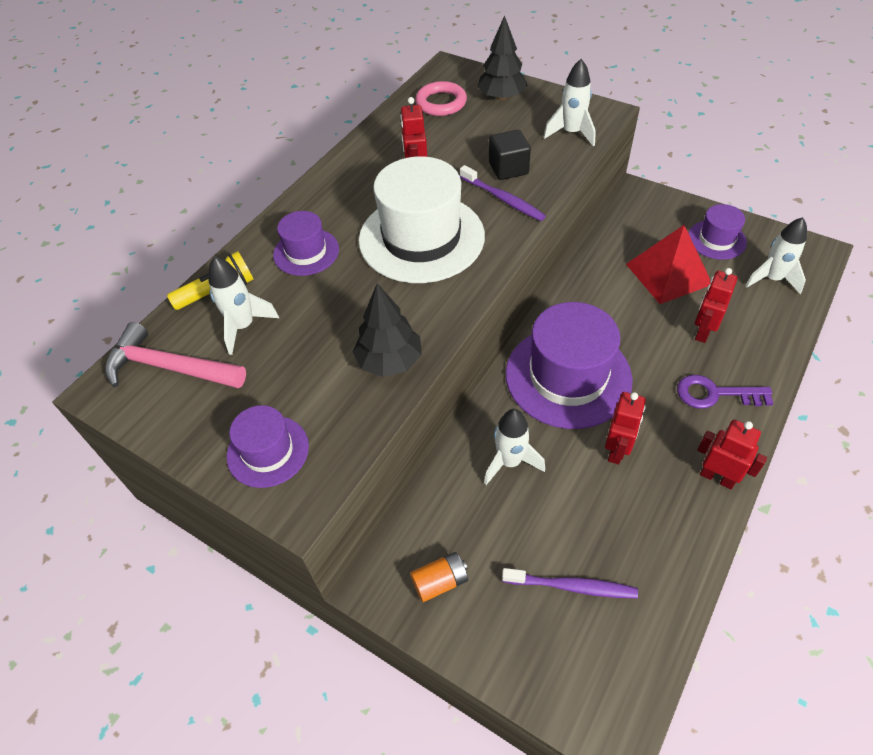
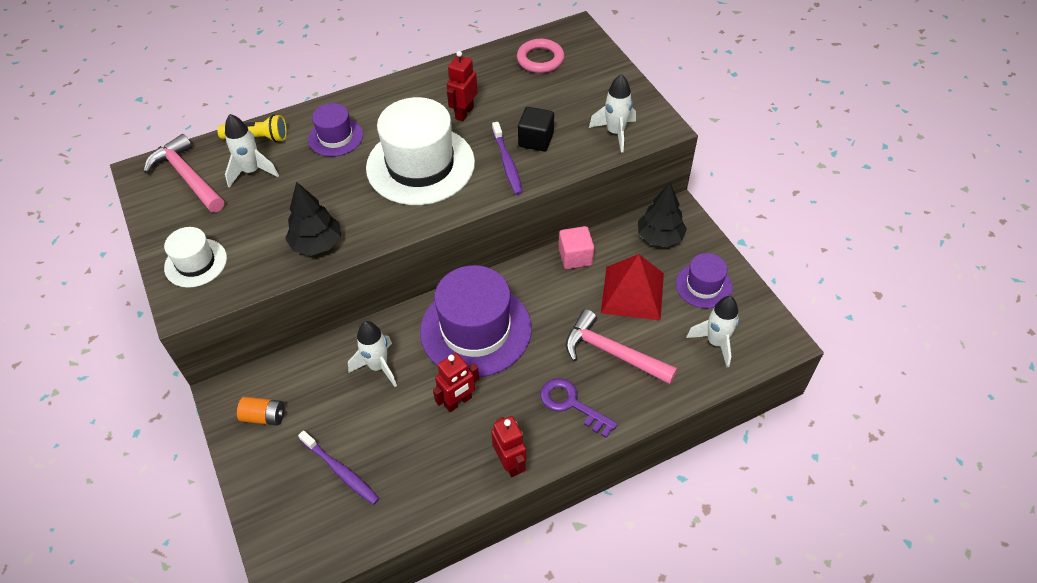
camera: 30 degrees right, 0 degrees up
(268, 451) = (196, 263): purple hat -> white hat
(501, 97) = (592, 75): black tree -> black tree (660, 237)
(592, 269) = (575, 257): none -> pink cube
(703, 331) = (612, 353): red robot -> pink hammer

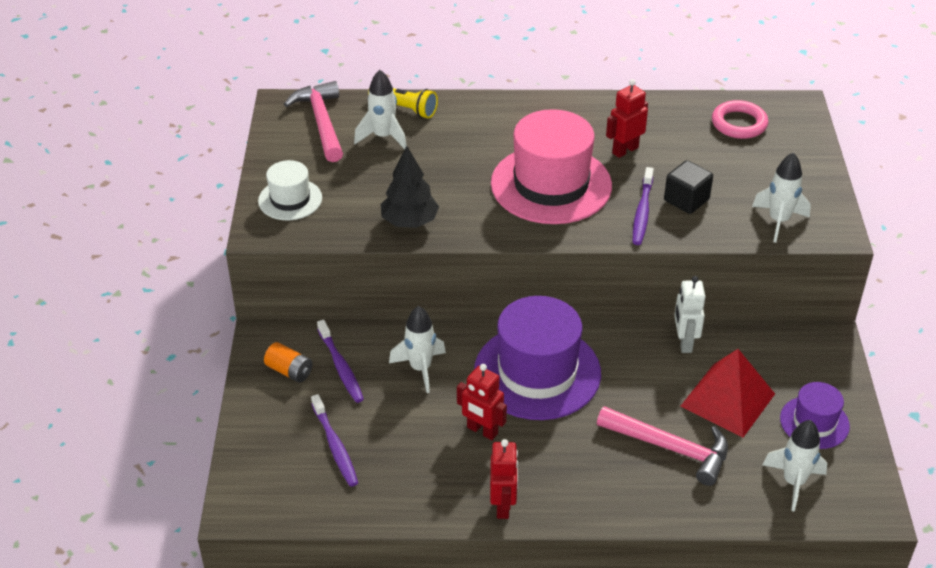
camera: 25 degrees right, 10 degrees down
(308, 393) = (340, 366): none -> purple toothbrush
(335, 137) = (481, 132): purple hat -> none
(420, 165) = (551, 185): white hat -> pink hat
(458, 402) = (482, 431): red robot -> red robot turned 45 degrees clockwise
(571, 404) = (597, 478): purple key -> none
(575, 257) = (684, 342): pink cube -> white robot
(612, 353) = (670, 448): pink hammer -> pink hammer turned 150 degrees clockwise
(660, 237) = (792, 357): black tree -> none

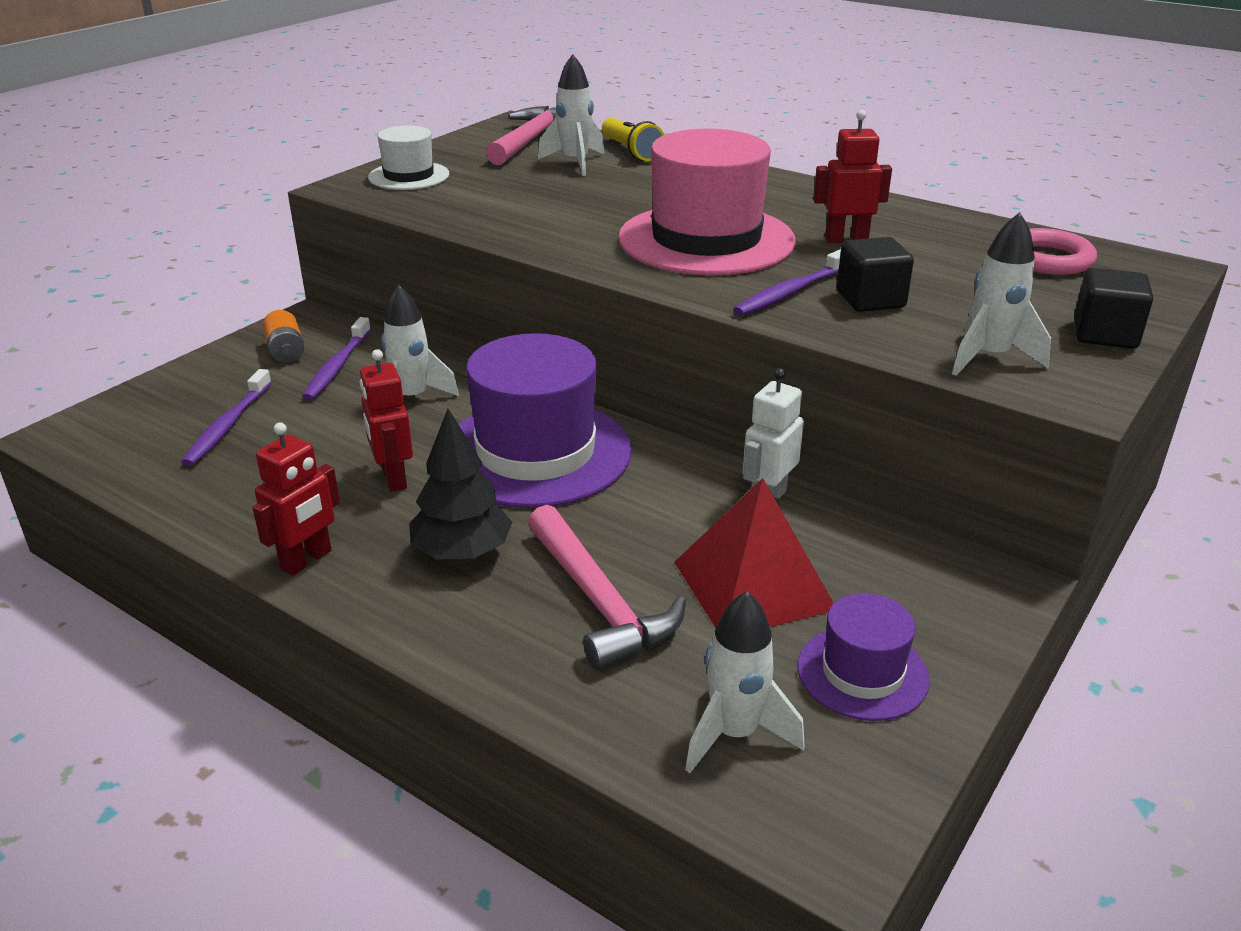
camera: 35 degrees right, 10 degrees down
(409, 222) = (497, 221): black tree -> black tree (462, 552)
(812, 178) = (1104, 334): none -> black cube

